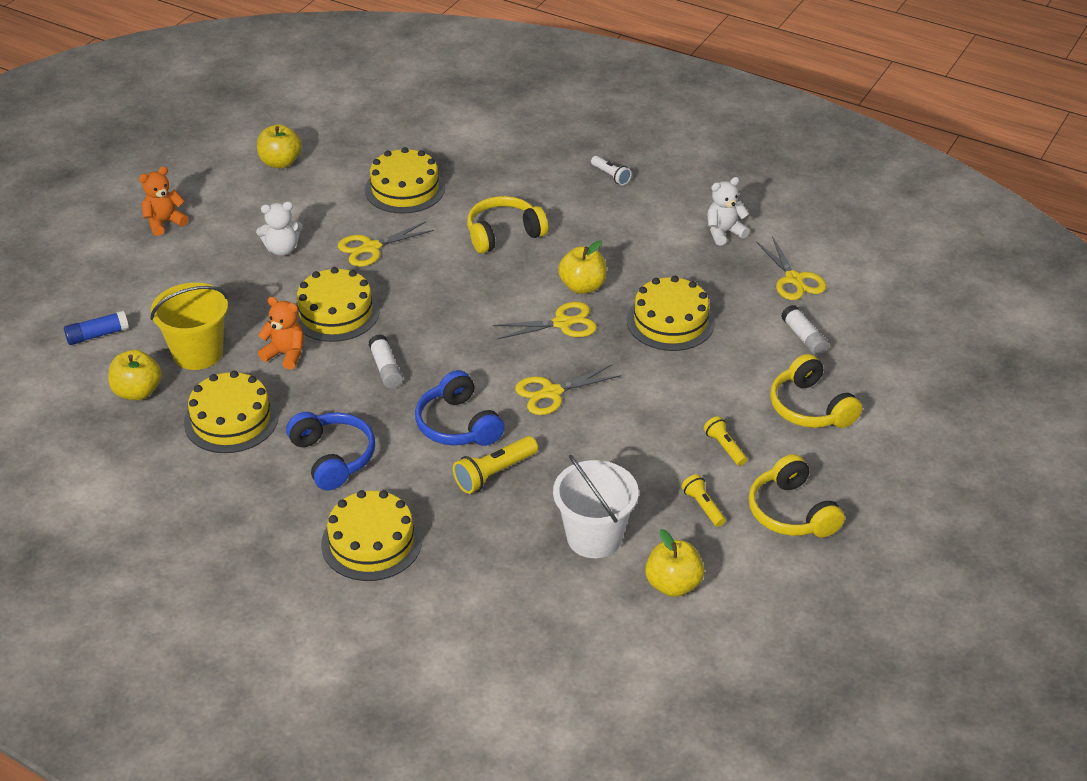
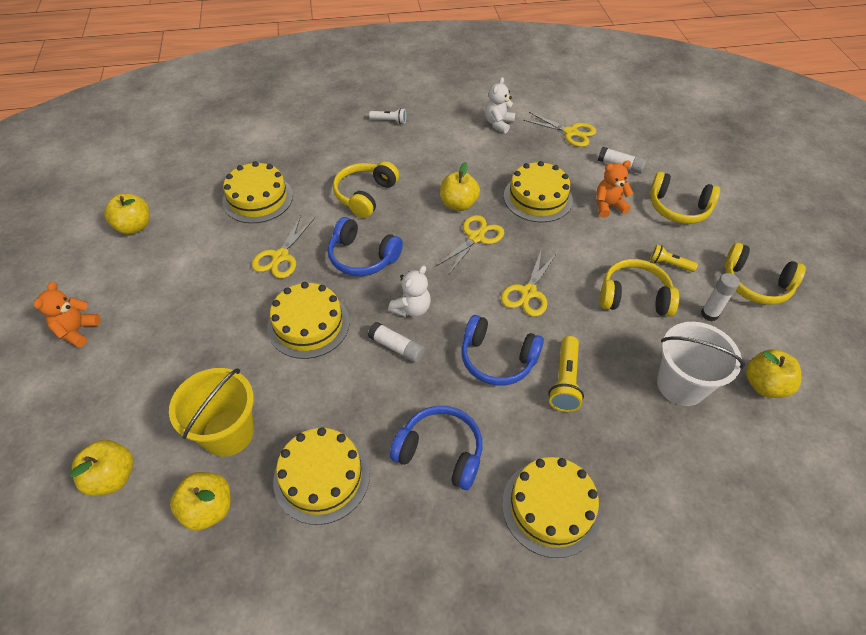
camera: 40 degrees left, 10 degrees up
(97, 335) = (112, 477): blue glue stick -> yellow apple
(282, 249) = (209, 296): white teddy bear -> white teddy bear (411, 308)
(285, 354) = (306, 385): orange teddy bear -> orange teddy bear (608, 206)
(439, 285) = (362, 257): none -> blue headphones
(648, 452) = (634, 297): none -> yellow headphones
(703, 506) = (709, 314): yellow flashlight -> white glue stick

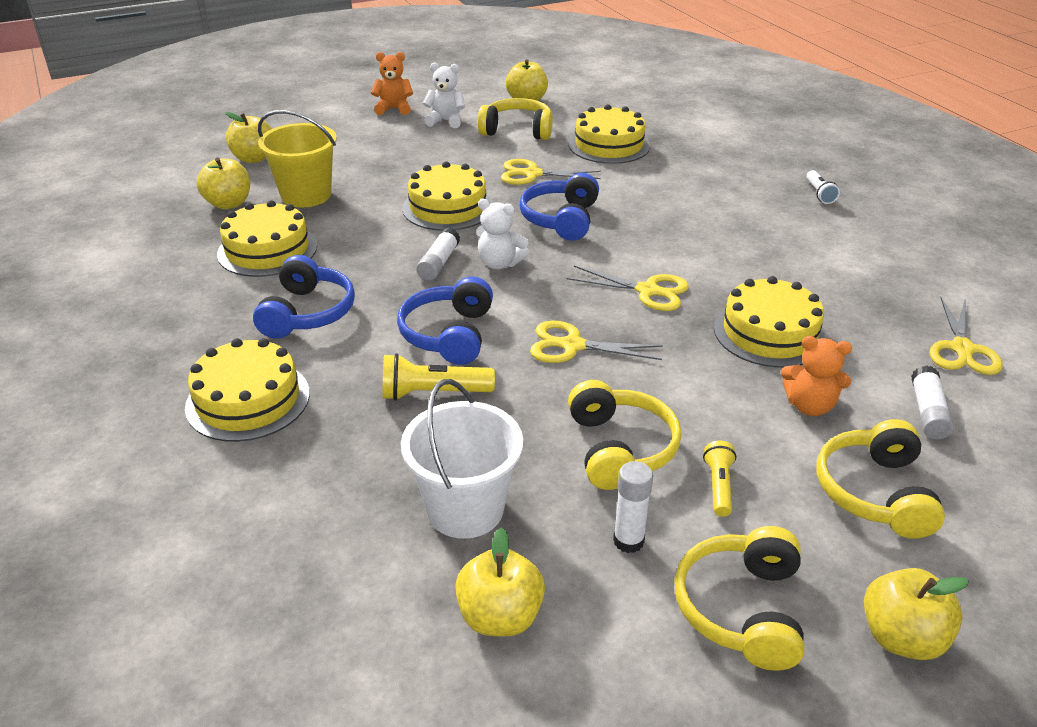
camera: 75 degrees right, 15 degrees down
(365, 195) = (664, 203): yellow headphones -> yellow headphones (517, 130)
(458, 204) = (701, 268): yellow apple -> yellow apple (901, 637)
(498, 124) = (907, 277): white teddy bear -> white teddy bear (446, 121)
(608, 206) = (809, 406): orange teddy bear -> orange teddy bear turned 135 degrees clockwise

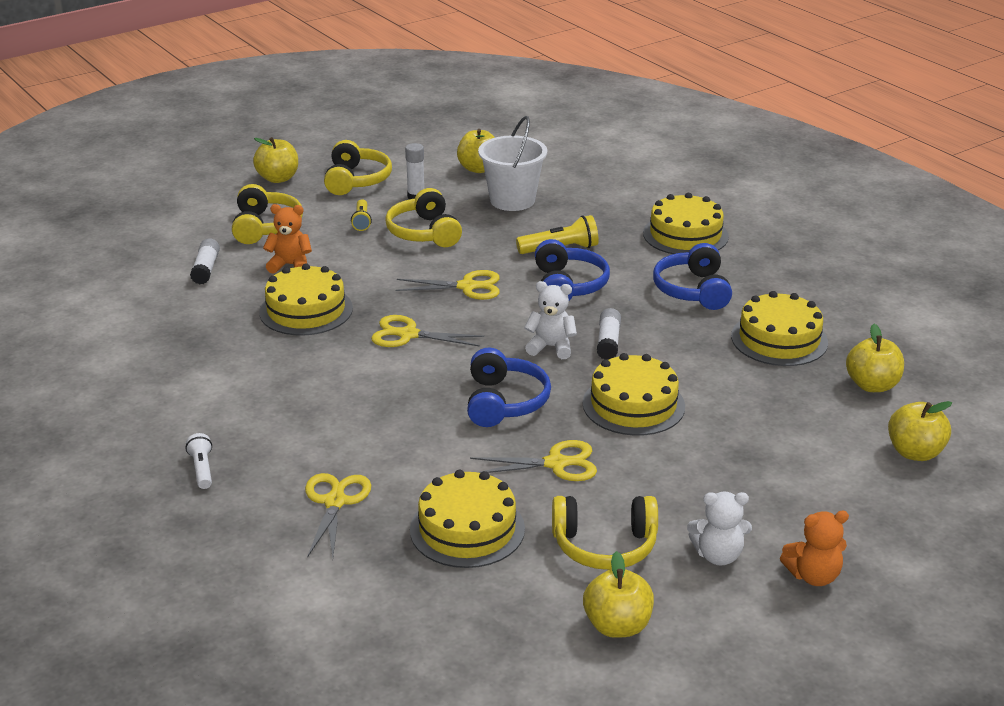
camera: 170 degrees right, 5 degrees down
(306, 195) = (800, 404): yellow bucket -> none
(962, 349) = (150, 312): yellow scissors -> yellow scissors (335, 502)

